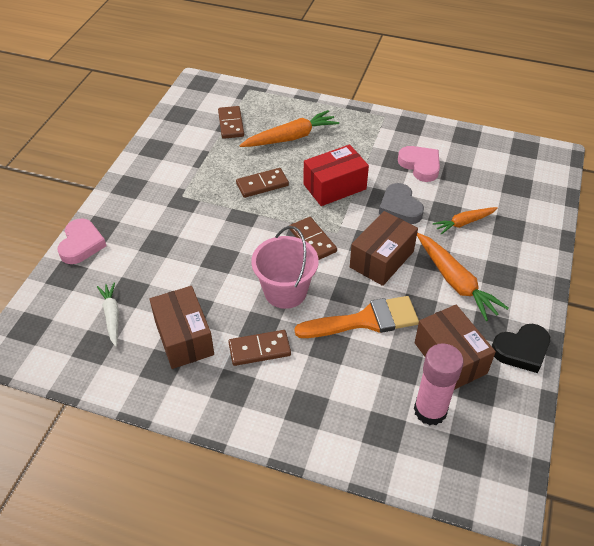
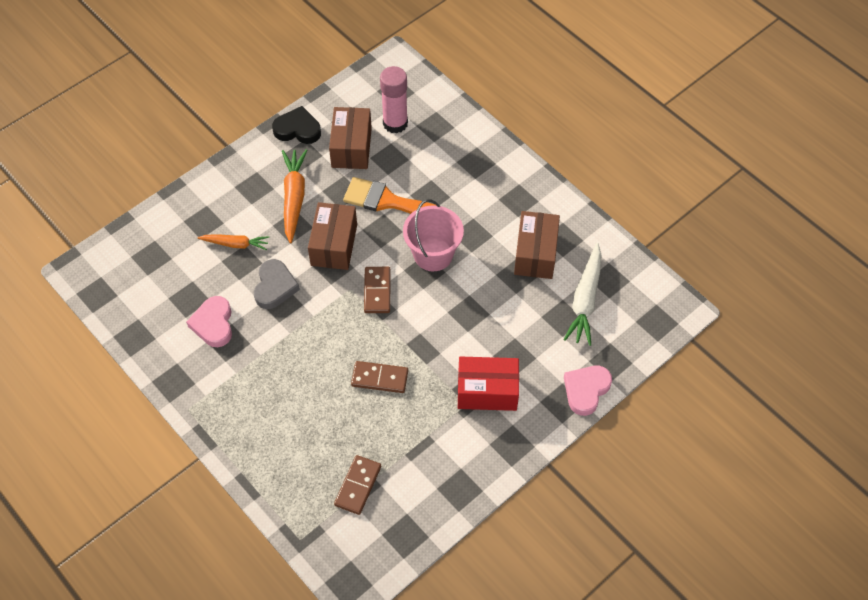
camera: 150 degrees left, 10 degrees up
(112, 316) = (585, 300): white carrot -> white carrot, size x1.62
(259, 349) = (483, 217): brown domino -> none
(291, 137) = (308, 429): orange carrot -> none
(334, 187) = (313, 340): red box -> red box (487, 391)
(381, 259) = (334, 245): brown box -> brown box turned 60 degrees counterclockwise

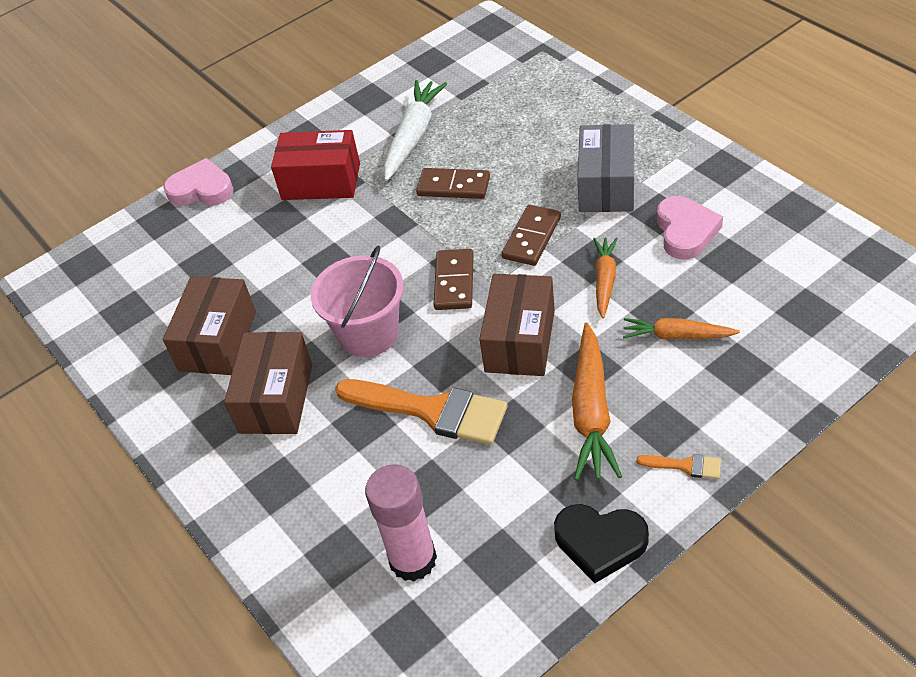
camera: 170 degrees left, 10 degrees down
(246, 166) = (685, 466): none -> orange brush
(262, 371) = (606, 185): none -> grey box
(275, 287) = (605, 280): grey heart -> orange carrot
(351, 147) = (495, 507): brown box -> brown box (276, 398)
(358, 486) = (481, 93): brown domino -> brown domino (532, 238)
(585, 300) = (168, 285): white carrot -> white carrot (413, 136)
(586, 390) = (201, 189): pink heart -> pink heart turned 120 degrees counterclockwise

